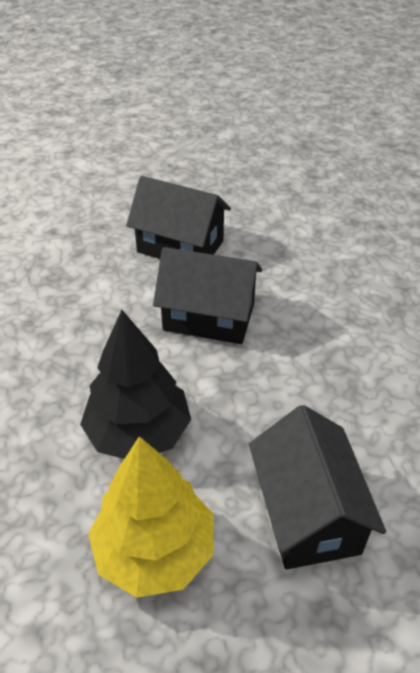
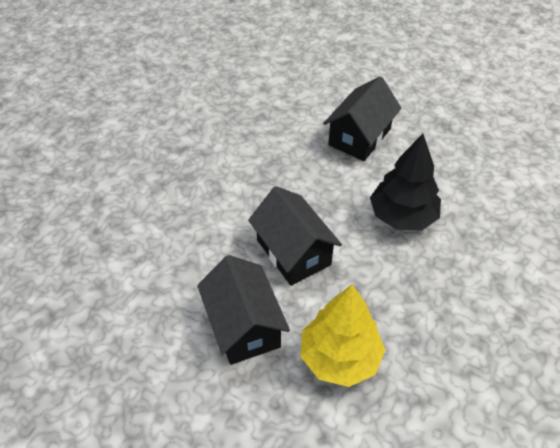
camera: 135 degrees left, 5 degrees up
(154, 550) = (438, 167): yellow tree -> yellow tree (340, 358)

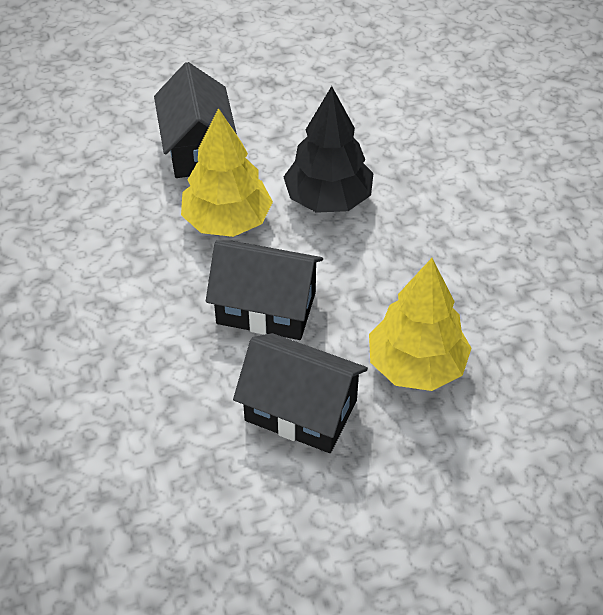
camera: 45 degrees left, 0 degrees up
(328, 188) = (227, 221): none -> yellow tree

